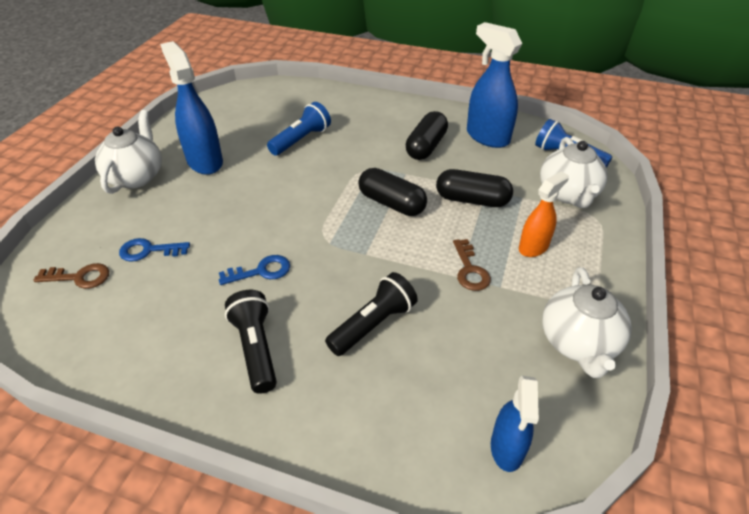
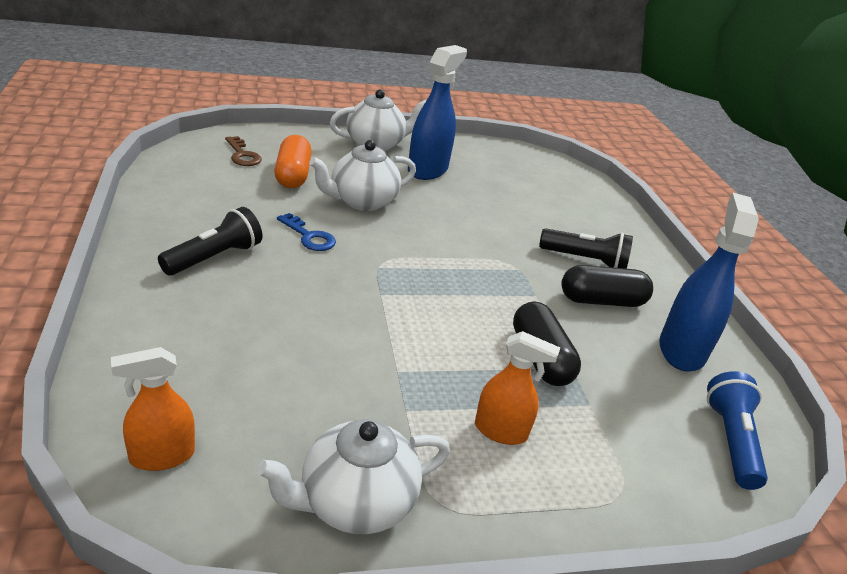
camera: 55 degrees right, 10 degrees down
(149, 251) = (293, 175): blue key -> orange capsule
(301, 140) = (516, 213): blue flashlight -> none
(373, 324) = (284, 321): black flashlight -> black flashlight (585, 260)
(391, 203) = (474, 295): black capsule -> none
(470, 270) = (414, 378): brown key -> none
(507, 448) = (161, 456): blue spray bottle -> orange spray bottle
(568, 194) = (644, 453): white teapot -> white teapot (361, 201)

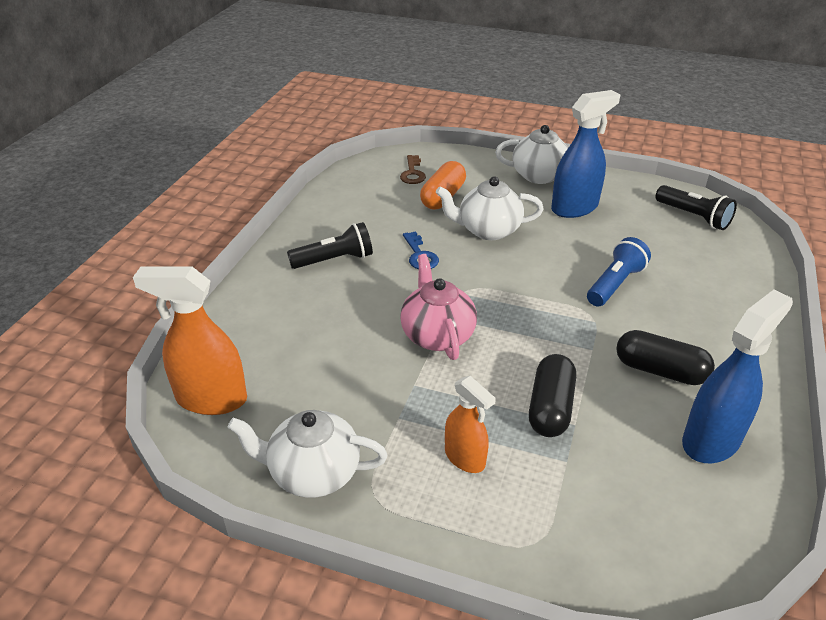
camera: 35 degrees right, 5 degrees up
(161, 456) = (211, 399): orange spray bottle -> orange spray bottle, size x1.63
(384, 314) = (437, 335): none -> pink teapot
(585, 260) = (675, 327): black flashlight -> black flashlight (693, 217)
(731, 441) = (690, 539): blue flashlight -> blue flashlight (615, 284)

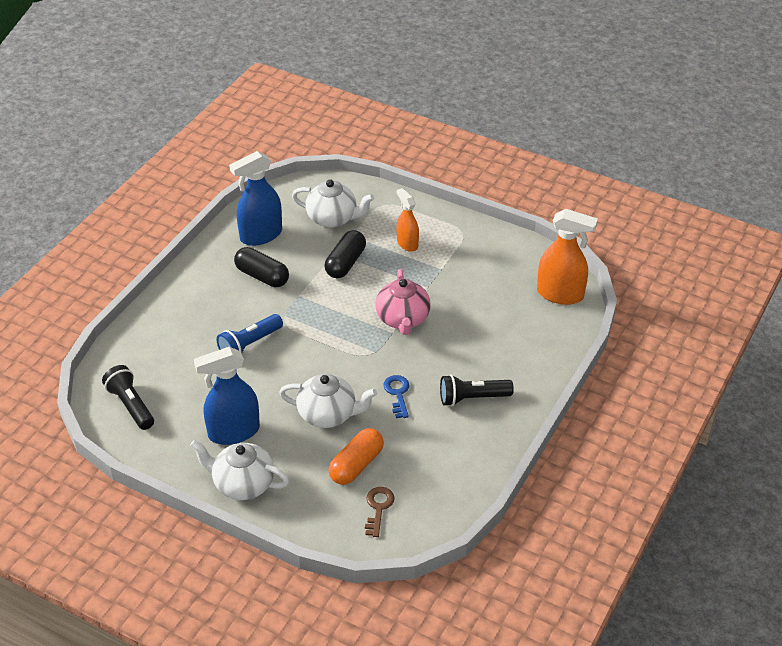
camera: 170 degrees left, 5 degrees up
(312, 473) = (495, 246): white teapot -> white teapot (333, 218)

